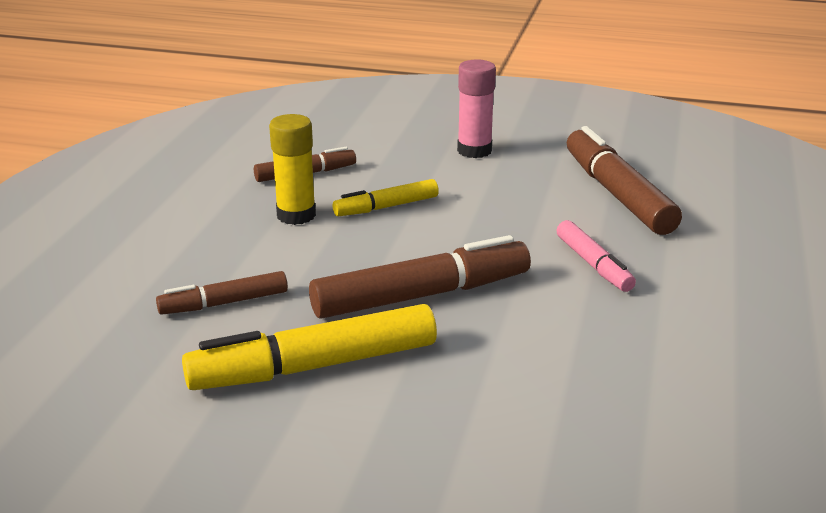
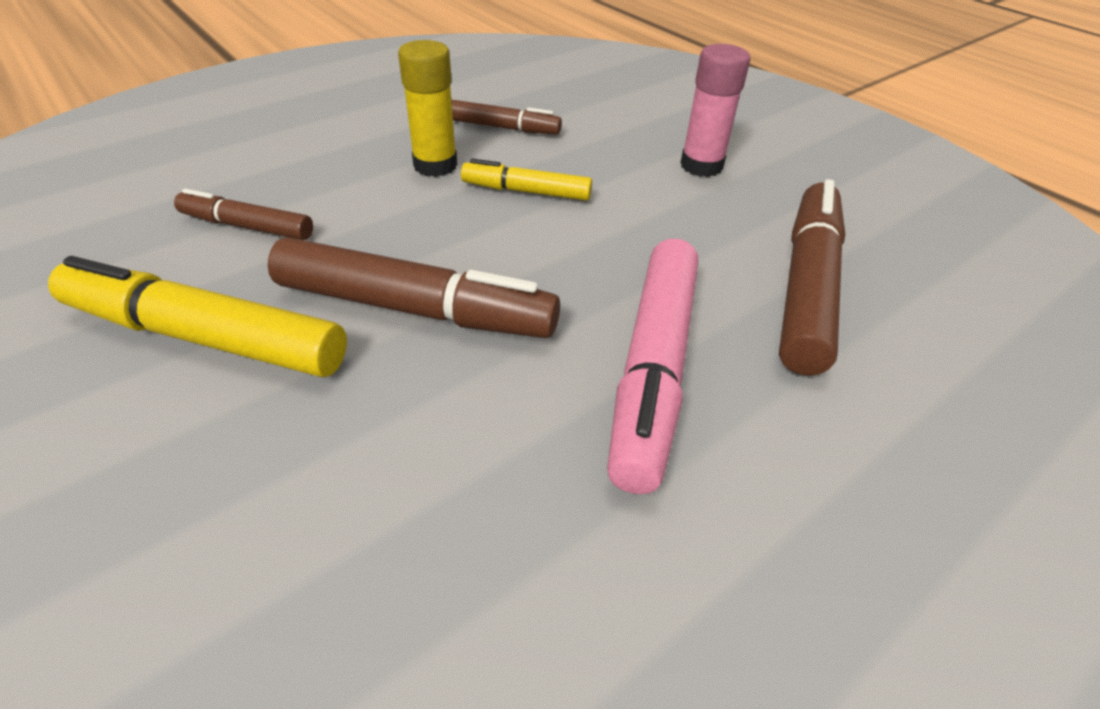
camera: 35 degrees right, 15 degrees up
(593, 265) = (653, 369): pink marker -> pink marker, size x1.78

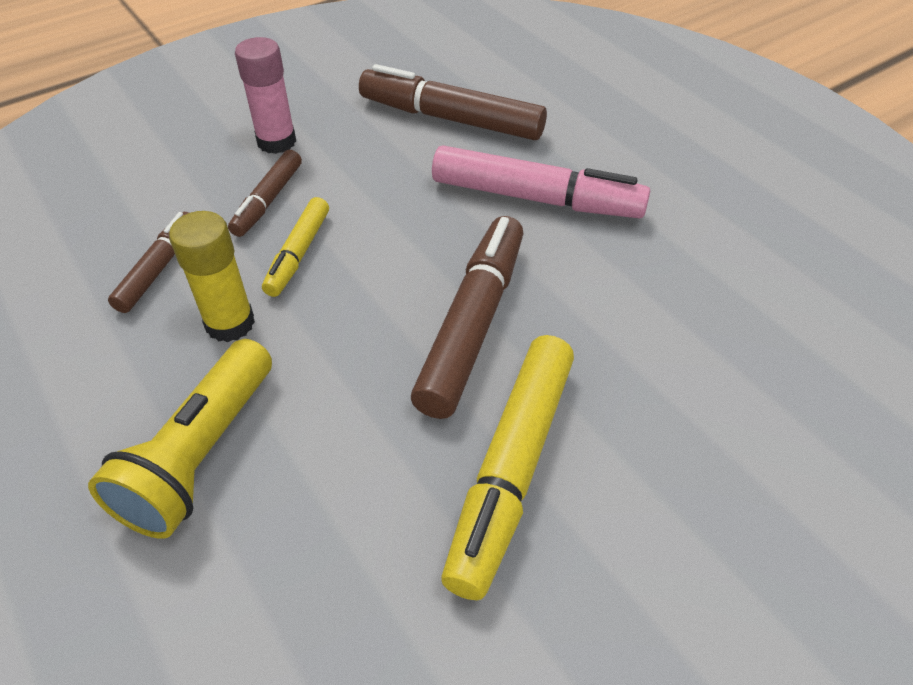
camera: 85 degrees left, 5 degrees up
(247, 226) = (328, 477): brown marker -> brown marker (268, 200)
(295, 167) = (201, 455): none -> yellow flashlight

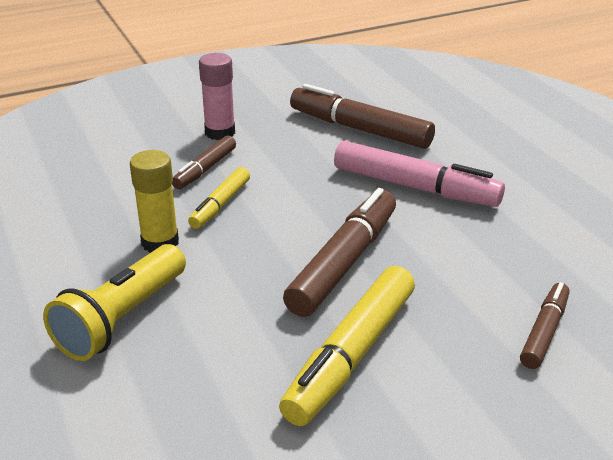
camera: 10 degrees right, 15 degrees down
(159, 268) = (115, 203): brown marker -> brown marker (544, 332)

